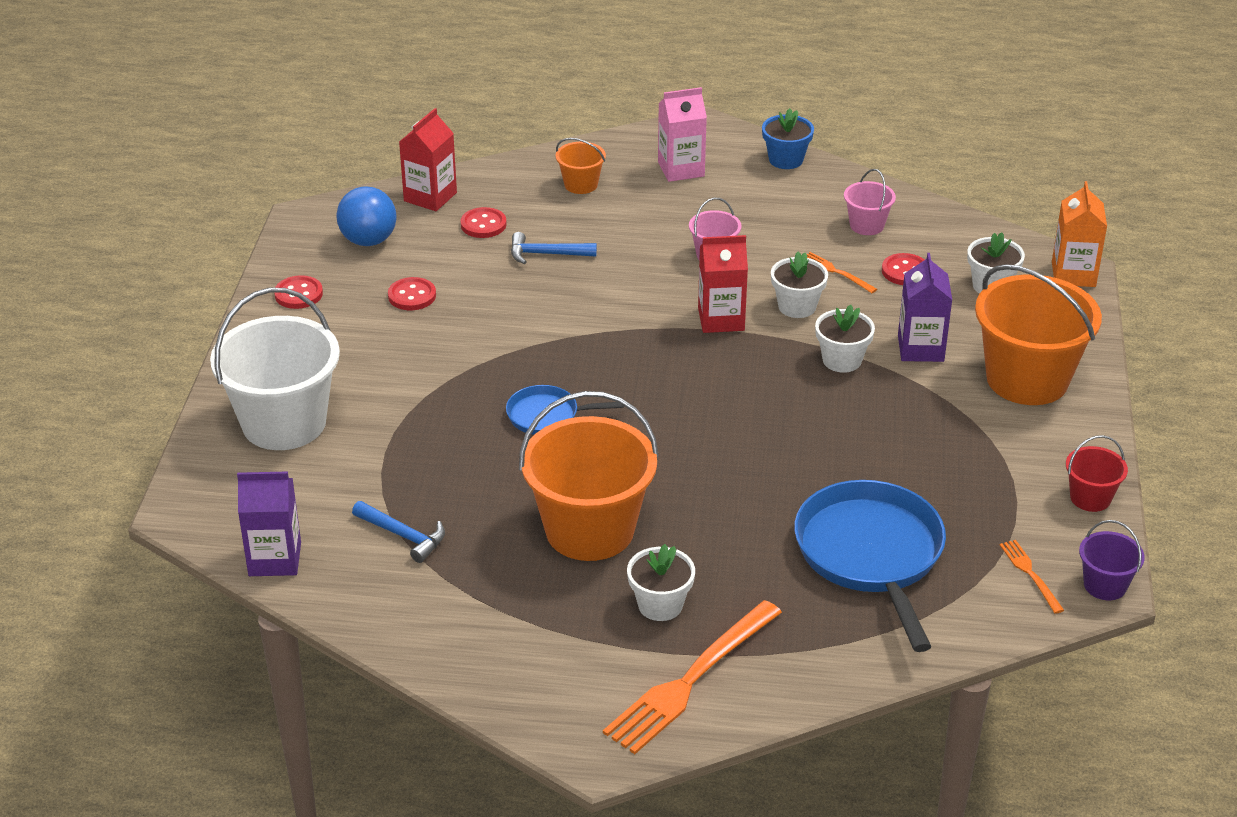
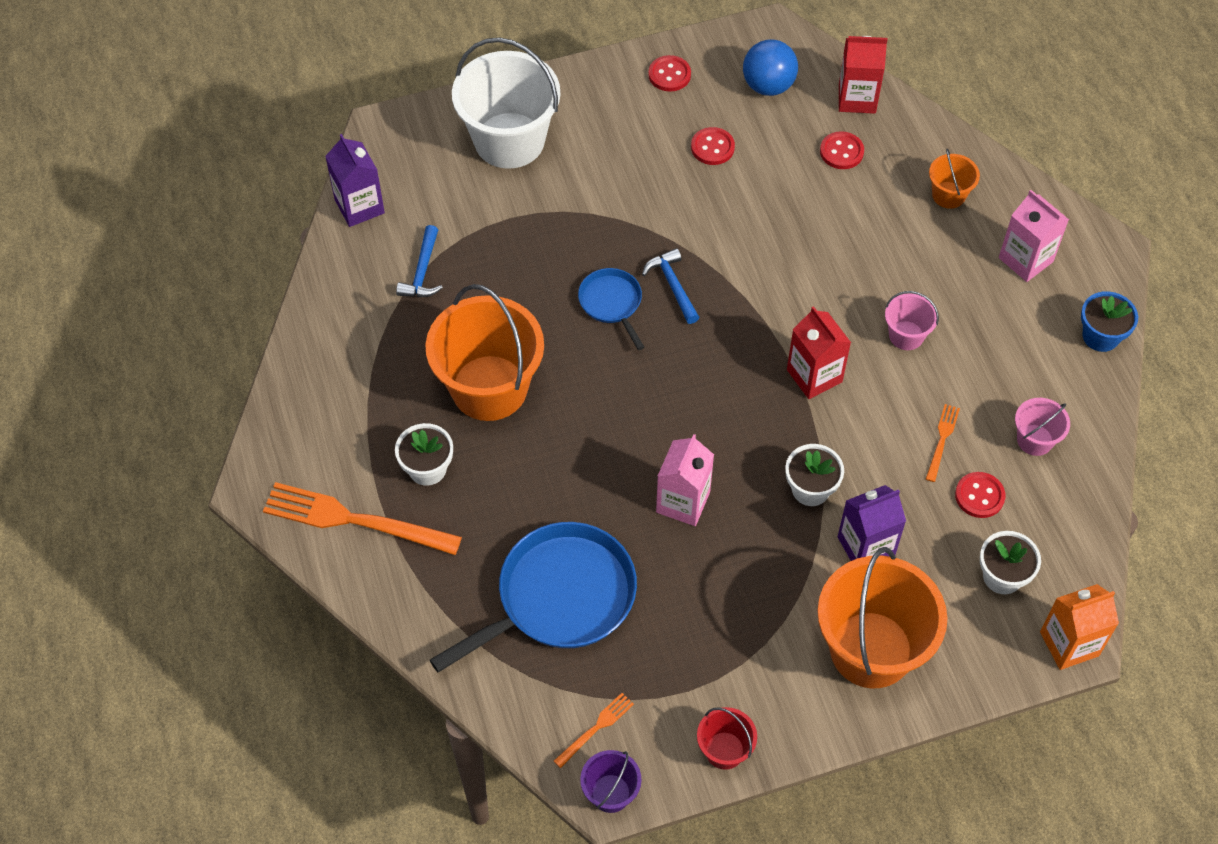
camera: 65 degrees right, 20 degrees up
(547, 254) = (828, 213): blue hammer -> blue hammer (673, 286)
(797, 306) = (869, 427): white flower pot -> none
(809, 441) = (683, 502): none -> pink carton

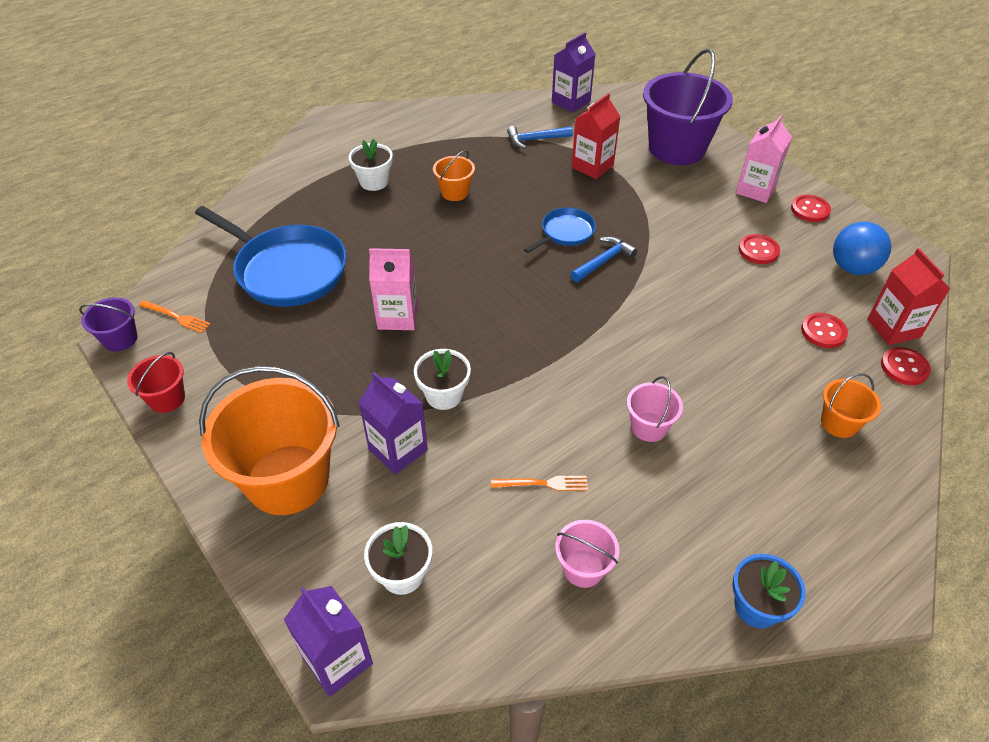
camera: 70 degrees right, 10 degrees down
(354, 520) = (321, 162): orange fork -> none
(489, 388) = (454, 192): orange bucket -> orange bucket, size x0.46
(509, 140) = (677, 148): white bucket -> purple bucket
(814, 376) = (565, 370): red carton -> red carton (592, 166)
(979, 496) = (491, 531): red button -> red button (904, 367)
(1025, 260) = (809, 508): pink carton -> pink carton (755, 190)
(1069, 644) = (337, 660): orange carton -> purple carton

